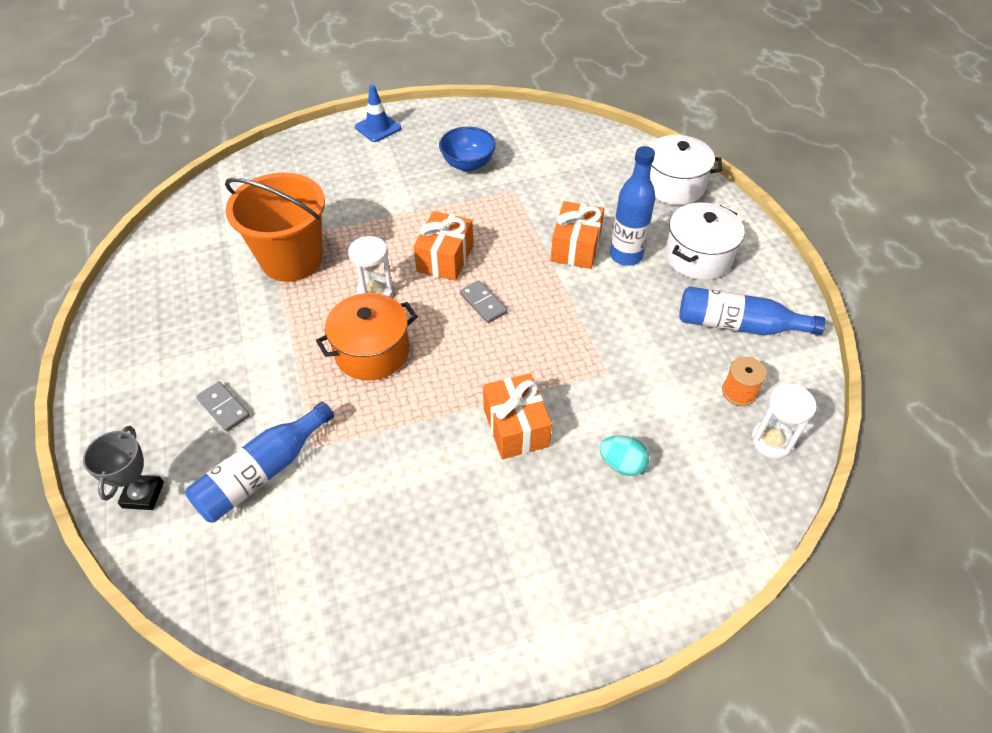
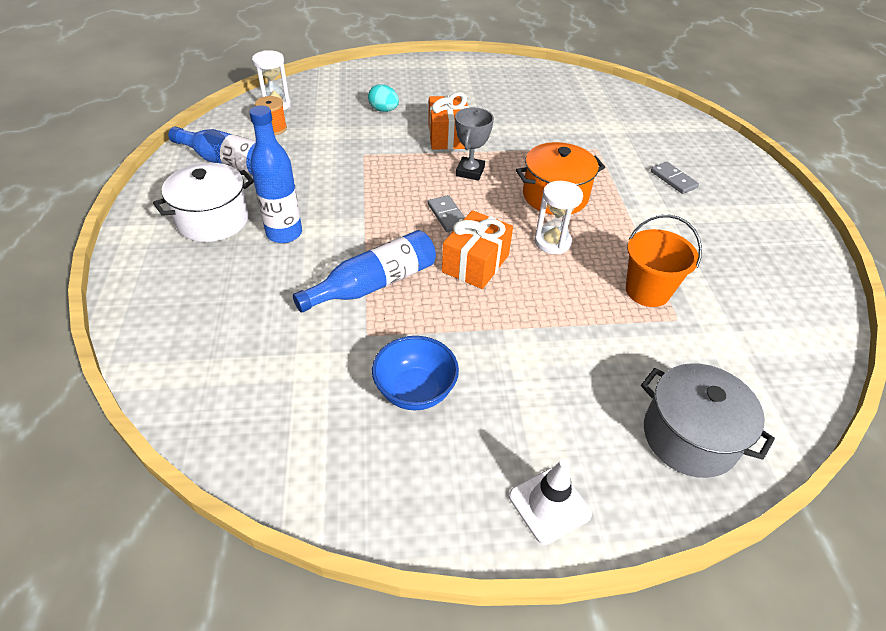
camera: 170 degrees left, 5 degrees down
(143, 495) = (711, 144): grey trophy -> grey trophy (470, 172)
(262, 473) = (631, 142): blue bottle -> blue bottle (374, 284)
(287, 168) = (689, 437): none -> grey pot
(292, 260) = (647, 291): orange bucket -> orange bucket, size x0.64
(378, 128) = (549, 505): blue traffic cone -> white traffic cone
(576, 247) = (330, 250): orange gift -> none
(673, 186) = (162, 303): white pot -> none

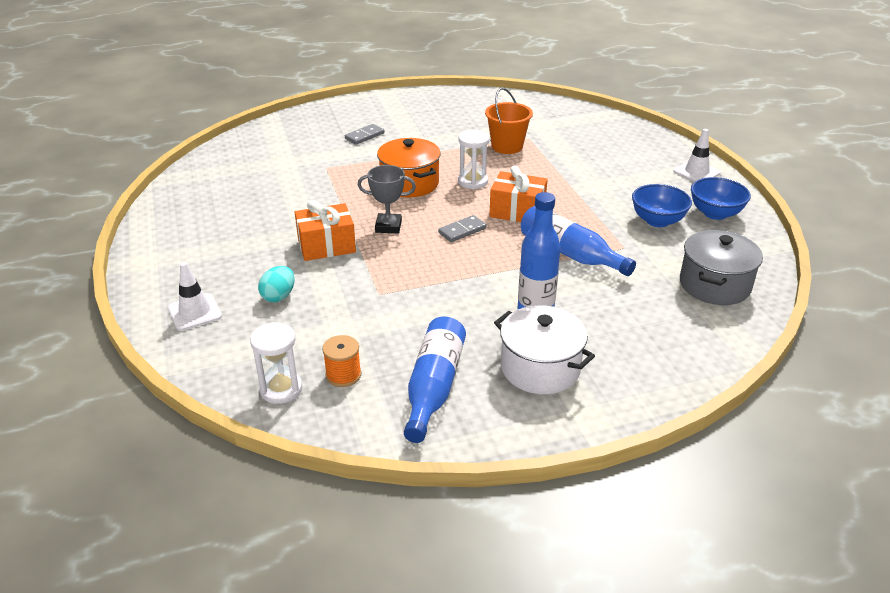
camera: 100 degrees left, 10 degrees down
(381, 79) = (195, 312): none -> white traffic cone
(413, 473) = (715, 213): none -> blue bowl
(689, 437) = (619, 136): grey pot -> grey pot (714, 285)

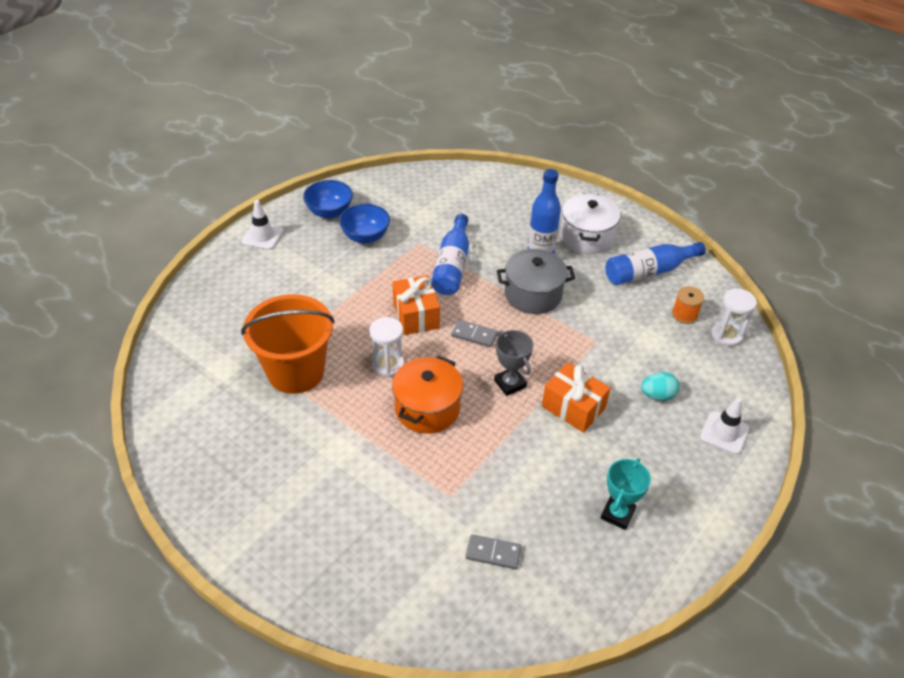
camera: 125 degrees left, 10 degrees up
(217, 222) = (617, 514): none -> turquoise trophy
(364, 136) = (354, 506): grey domino -> grey domino (493, 553)
(507, 146) = (296, 372): orange bucket -> orange bucket, size x1.56
(714, 285) = (430, 192): grey pot -> grey pot (533, 294)

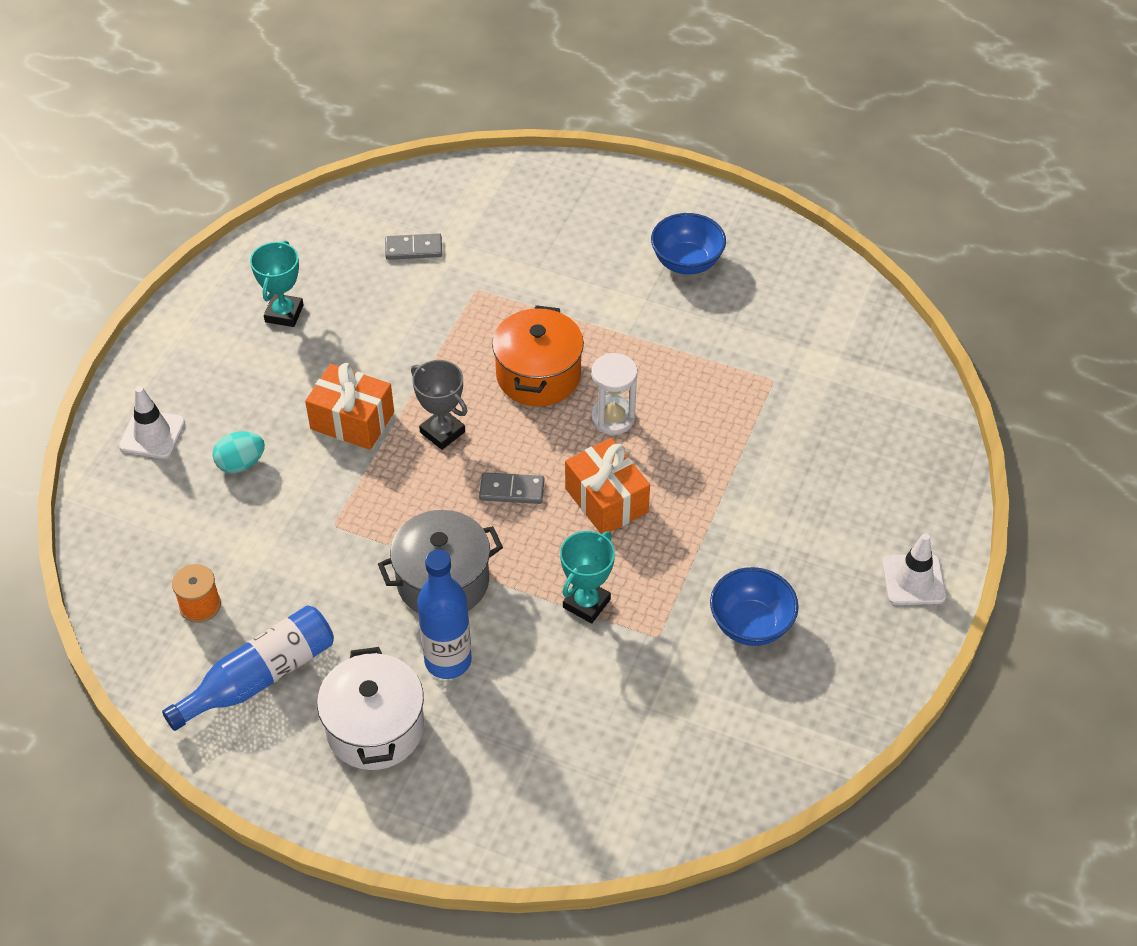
camera: 165 degrees right, 5 degrees up
(296, 372) = (726, 380): orange bucket -> none
(329, 212) = (839, 661): blue bowl -> blue bowl (686, 262)
(452, 265) = (586, 603): blue bottle -> turquoise trophy
(726, 335) = (136, 584): white hourglass -> none

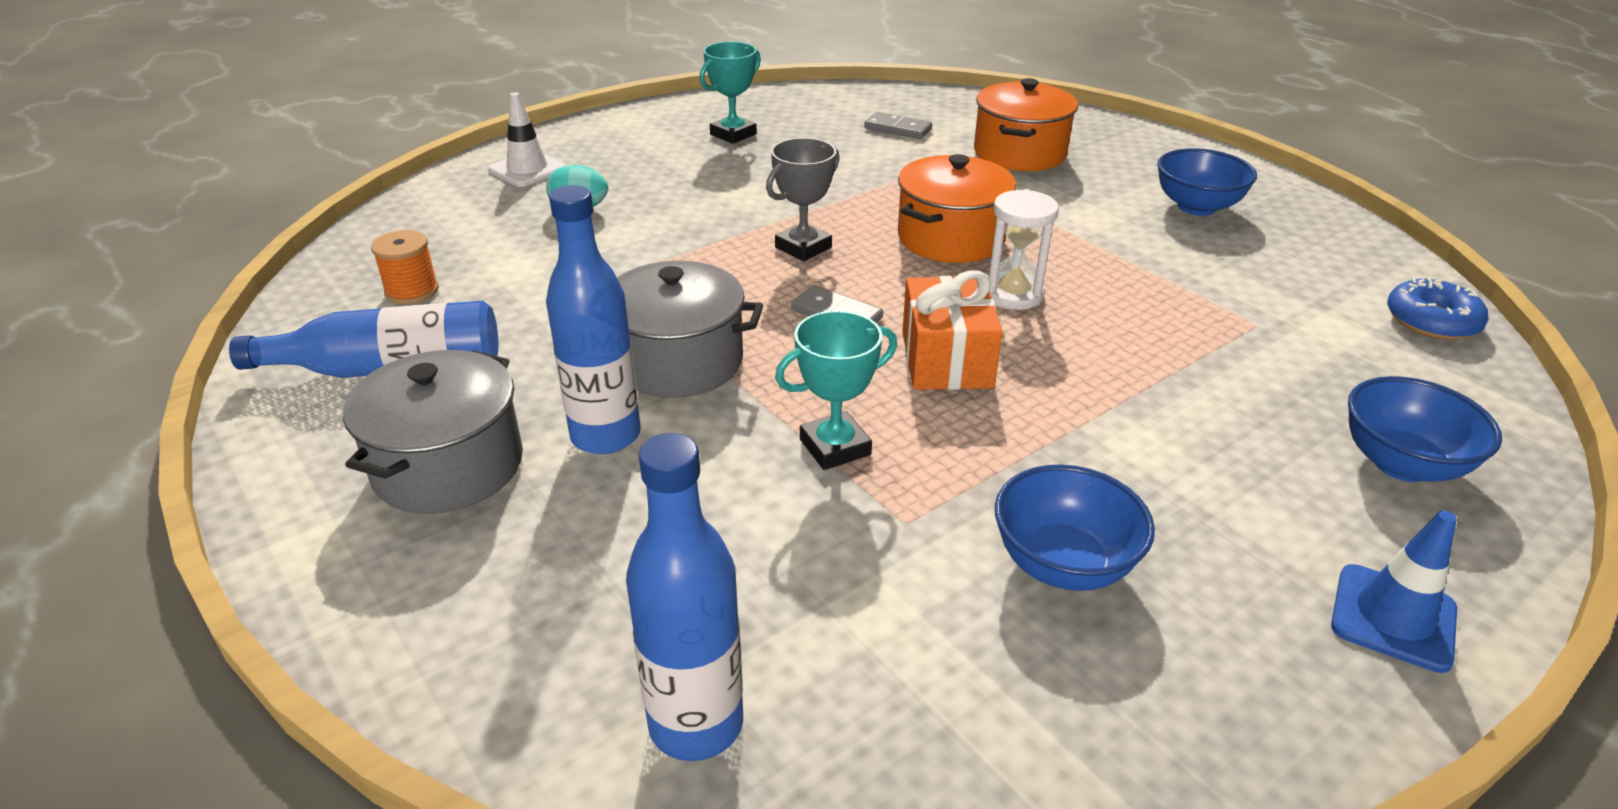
camera: 30 degrees right, 15 degrees down
(352, 420) = (719, 213): orange gift -> none
(375, 728) = (448, 466): white pot -> grey pot
(442, 432) = (803, 247): grey trophy -> grey trophy turned 60 degrees clockwise
(528, 245) = (1019, 153): none -> orange pot
(635, 801) = (696, 724): none -> blue bottle
(871, 329) = (1431, 321): none -> blue donut
(888, 468) = (1401, 464): none -> blue bowl
(913, 580) = (1393, 617): white traffic cone -> blue traffic cone

